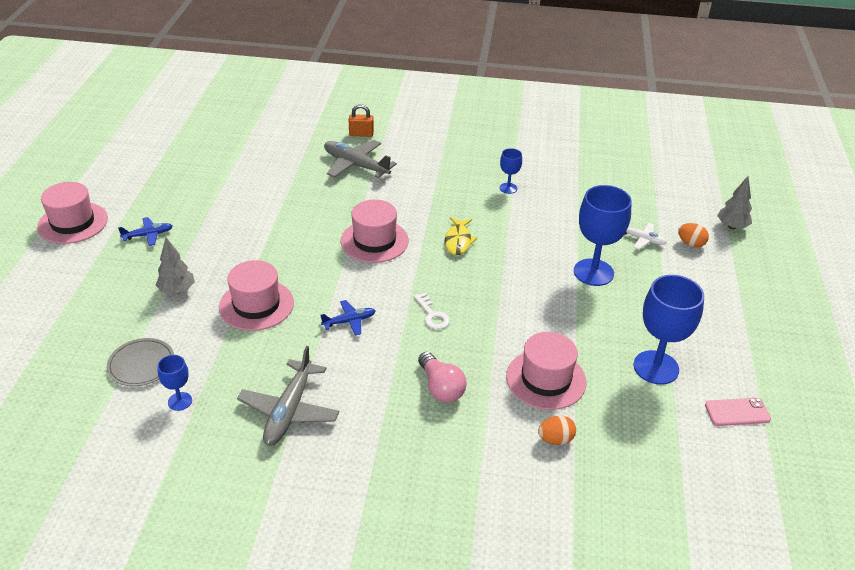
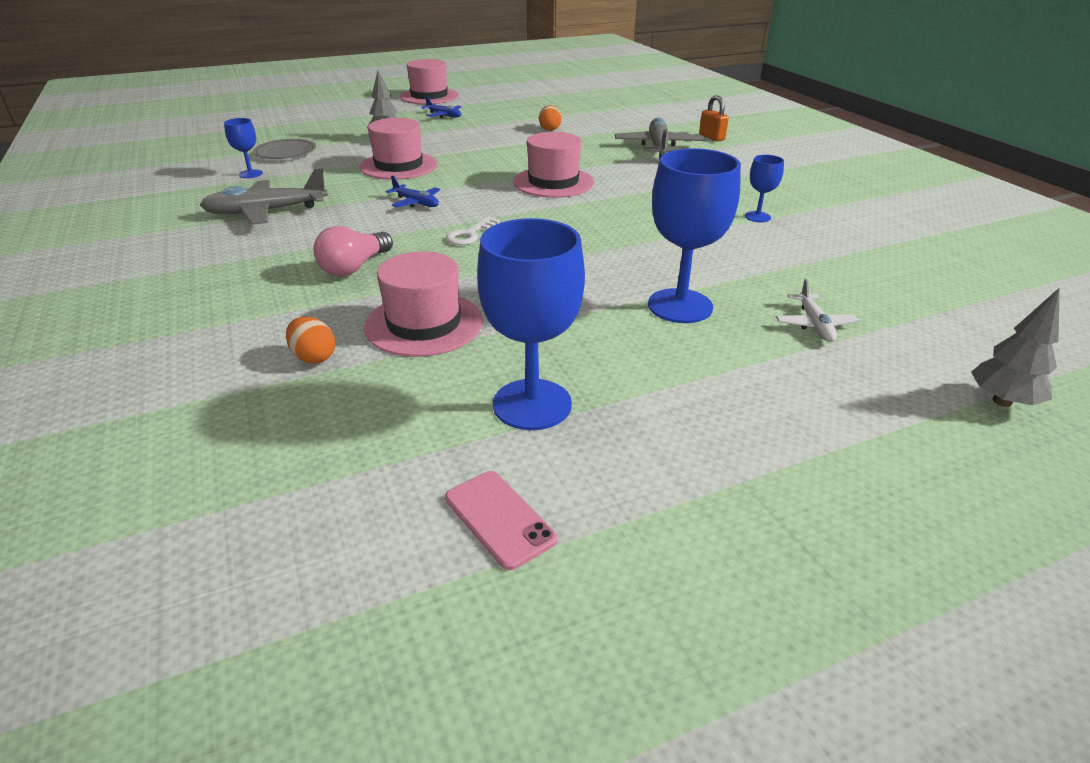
camera: 60 degrees right, 5 degrees down
(458, 241) = (614, 216): yellow fish -> none
(690, 244) = (879, 369): orange egg -> orange egg (550, 129)

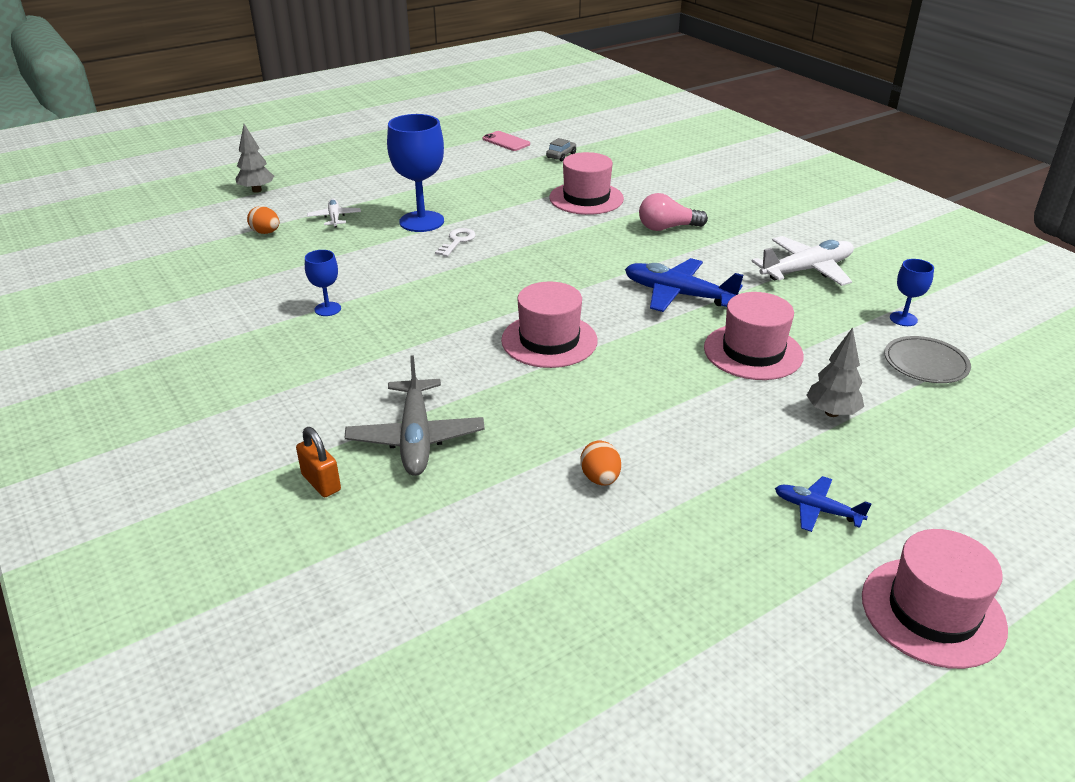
camera: 170 degrees right, 0 degrees up
(266, 212) = (806, 270): grey plane -> white plane
(314, 357) = (634, 179): orange egg -> orange egg (266, 232)
(354, 267) = (667, 228): pink light bulb -> pink light bulb turned 120 degrees counterclockwise
(399, 442) = (561, 156): none -> grey car
(416, 203) = (678, 295): blue plane -> blue plane, size x1.80
(470, 234) = (600, 263): white key -> white key (457, 241)
(532, 404) = (505, 171): blue goblet -> none

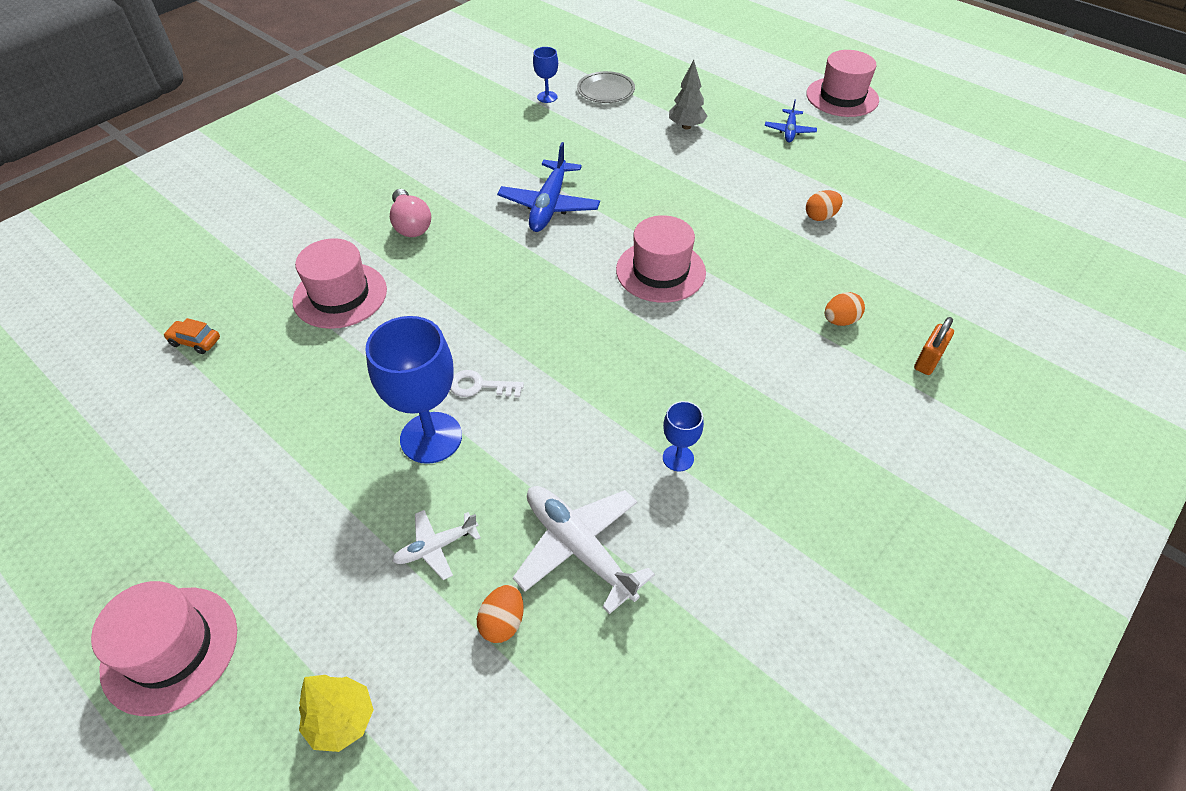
camera: 105 degrees left, 15 degrees up
(257, 190) = (342, 720): grey tree -> yellow tree
(416, 437) = (840, 321): grey plane -> orange egg
(506, 141) = (130, 415): pink phone -> none
(561, 156) = (195, 341): grey car -> orange car
(753, 352) = (625, 161): pink hat -> pink hat (170, 649)
(806, 270) = (481, 140): white plane -> white plane (579, 548)

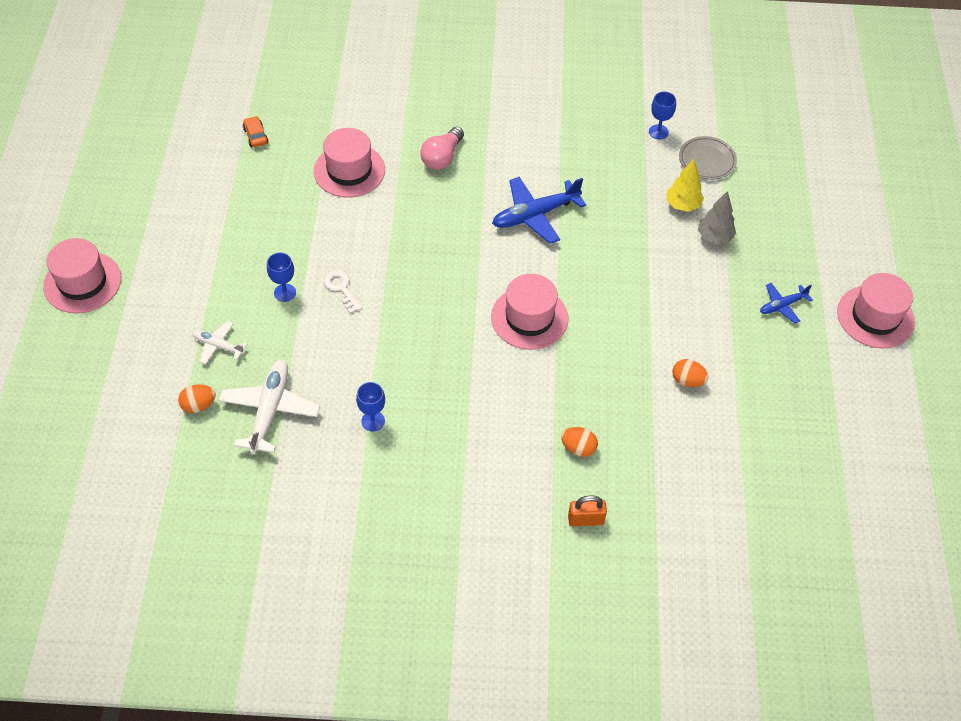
camera: 50 degrees right, 5 degrees up
(342, 720) = (100, 376): yellow tree -> yellow tree (682, 205)
(431, 437) = (285, 292): blue goblet -> blue goblet, size x0.50

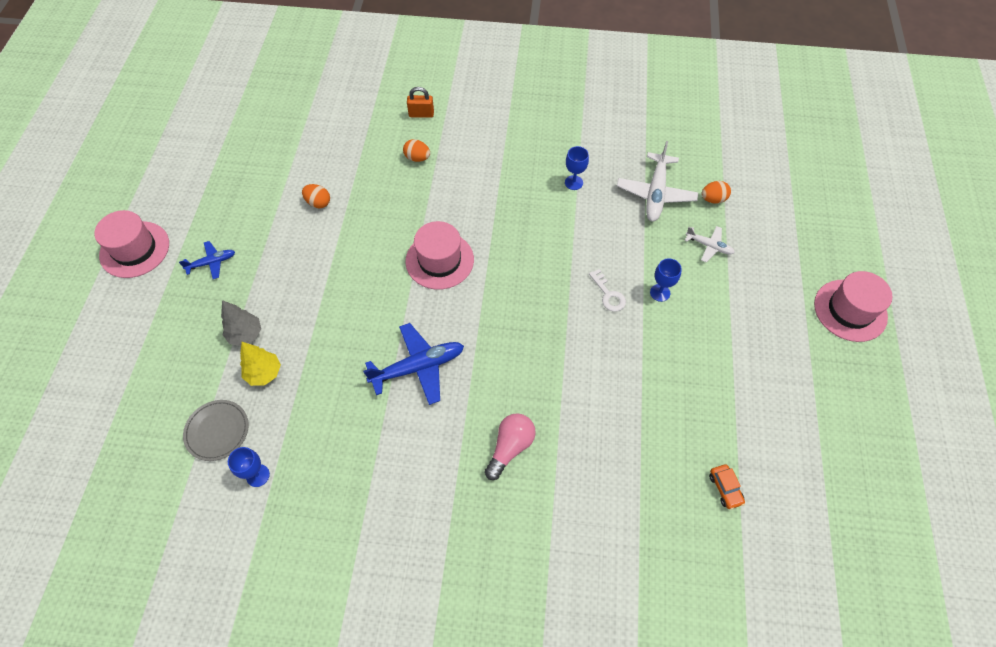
camera: 175 degrees left, 5 degrees up
(349, 170) = (612, 433): pink hat -> none

